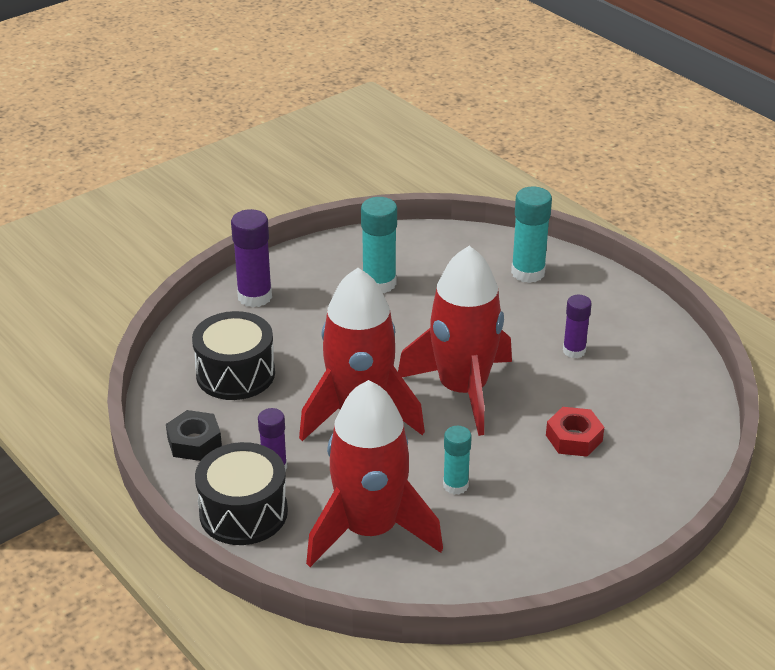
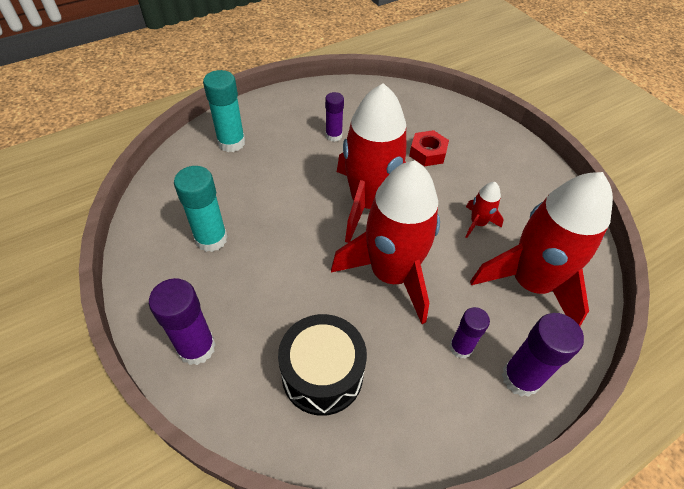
camera: 85 degrees left, 15 degrees up
(194, 442) = (424, 420): black nut -> none
(243, 512) = (520, 378): black drum -> purple glue stick
(455, 485) = (478, 223): turquoise glue stick -> red rocket

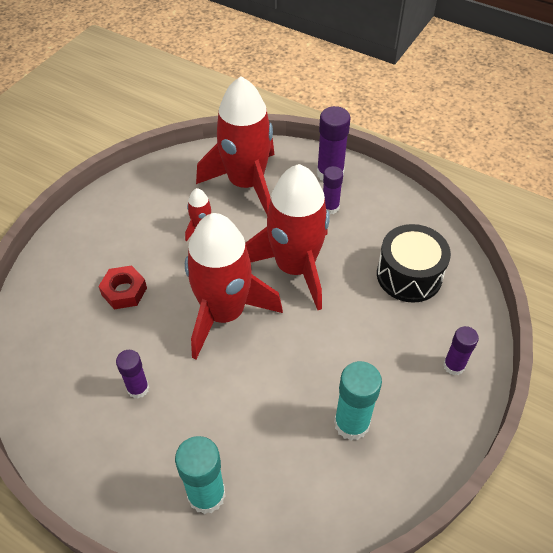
camera: 115 degrees left, 0 degrees up
(196, 347) = (453, 366): purple glue stick -> purple glue stick, size x0.63

